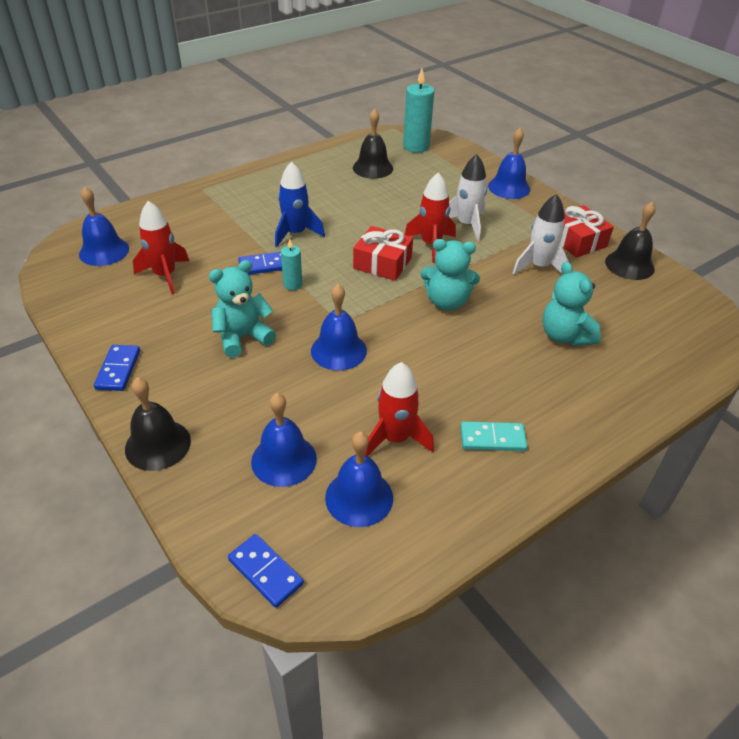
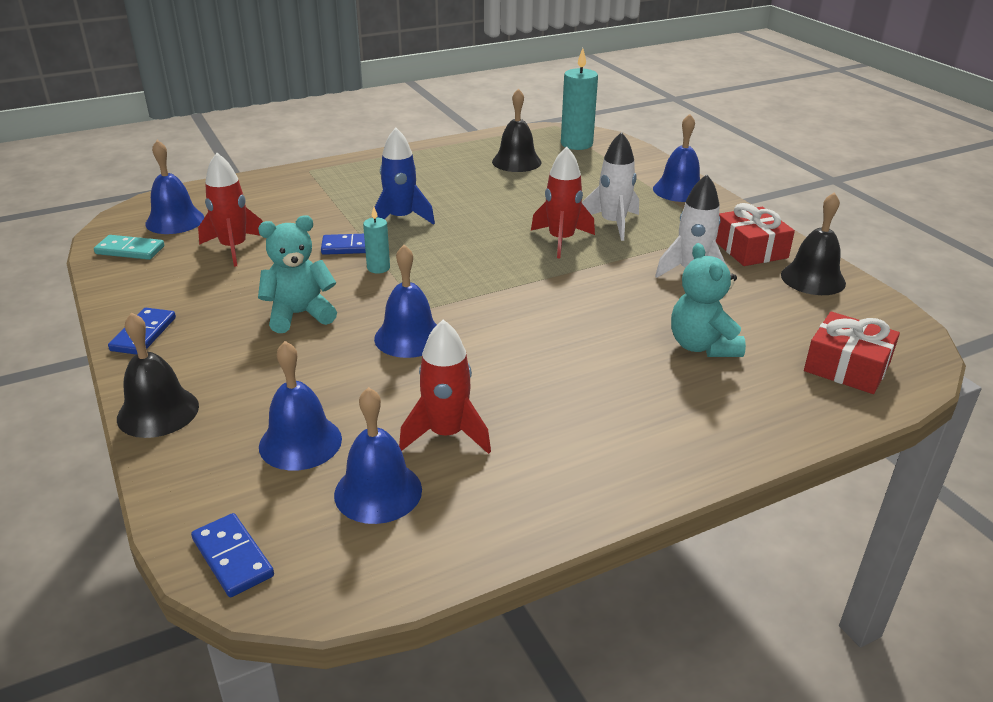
camera: 10 degrees right, 10 degrees down
(382, 263) = (495, 254): red gift -> red gift (847, 367)
(446, 302) = (561, 299): turquoise teddy bear -> none
(492, 439) = (571, 447): turquoise domino -> turquoise domino (130, 250)

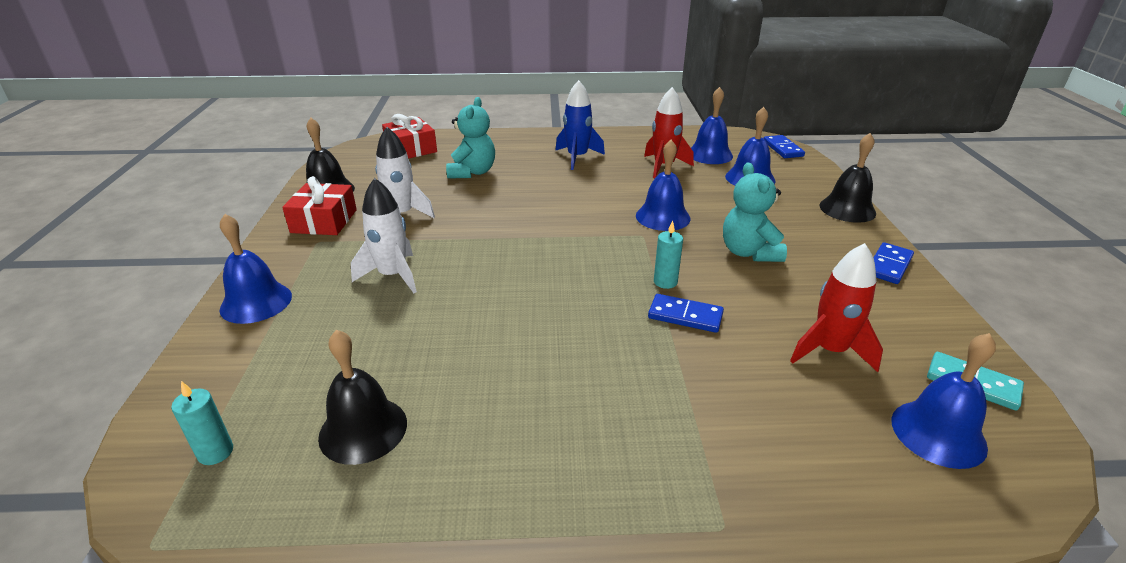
camera: 155 degrees left, 0 degrees up
(299, 315) = (749, 252): turquoise teddy bear -> turquoise teddy bear turned 75 degrees clockwise
(401, 219) = (612, 346): blue rocket -> blue rocket (577, 157)
(561, 240) = (466, 269): red rocket -> none
(576, 144) = (215, 452): turquoise candle -> turquoise candle, size x0.55

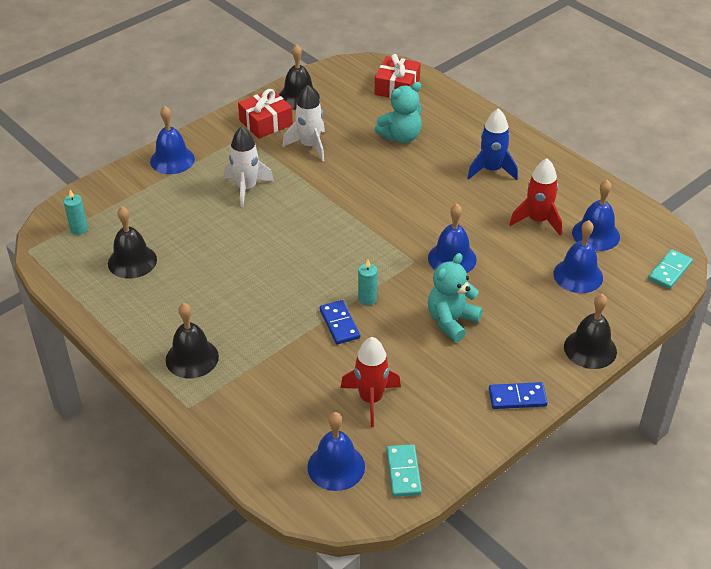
camera: 50 degrees right, 10 degrees up
(623, 468) = (192, 358): none -> black bell
(783, 149) = (669, 271): blue domino -> turquoise domino

